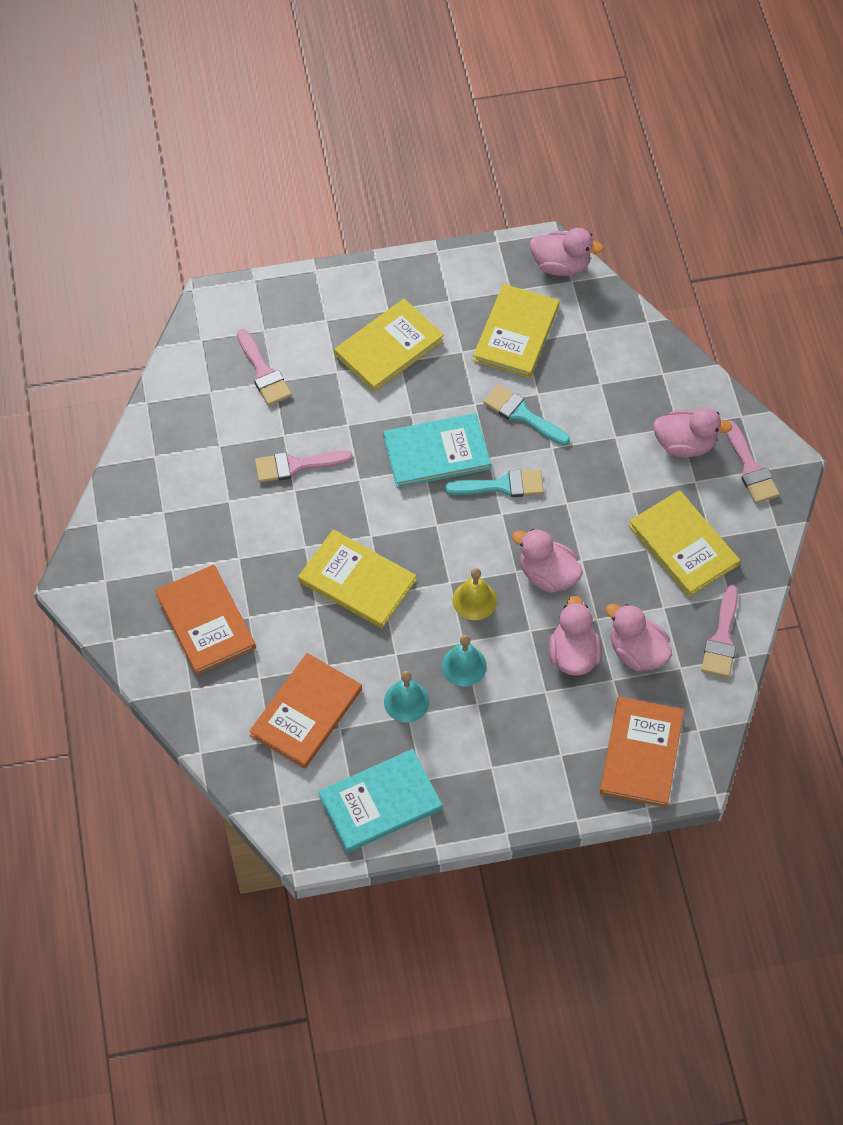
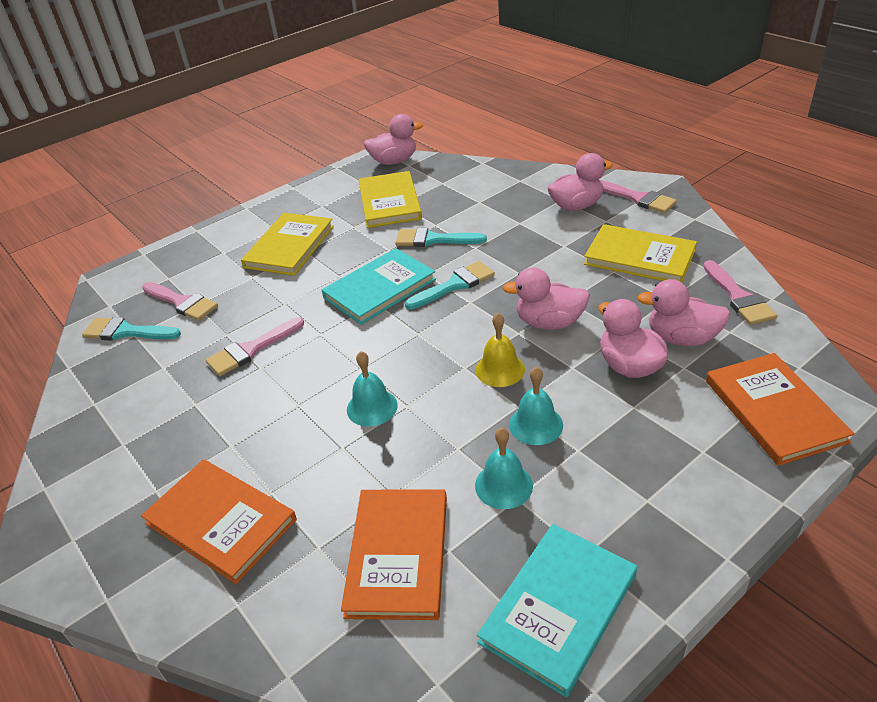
camera: 25 degrees left, 20 degrees down
(205, 384) = (126, 332): none -> turquoise brush
(357, 581) = (372, 407): yellow book -> turquoise bell

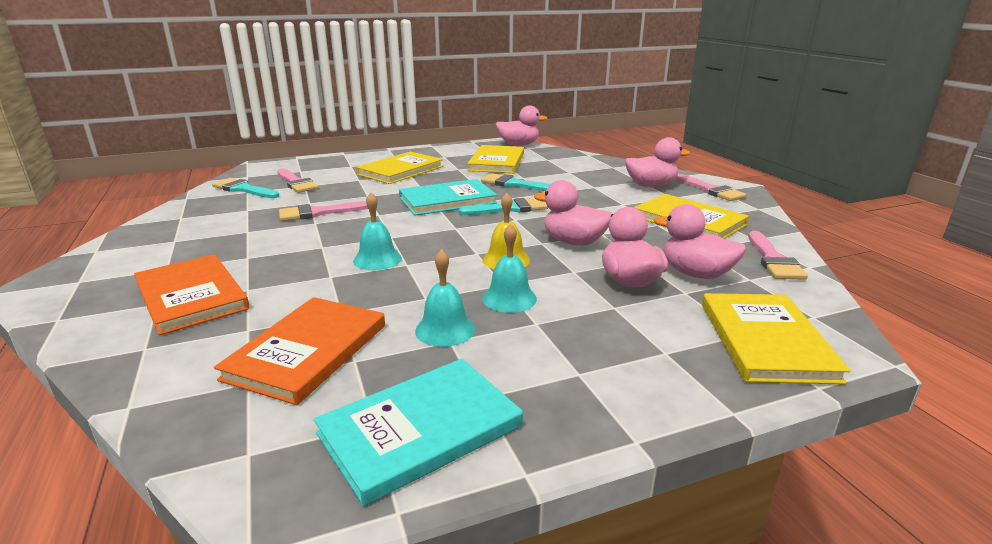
camera: 15 degrees right, 15 degrees down
(774, 410) = (766, 341): orange book -> yellow book

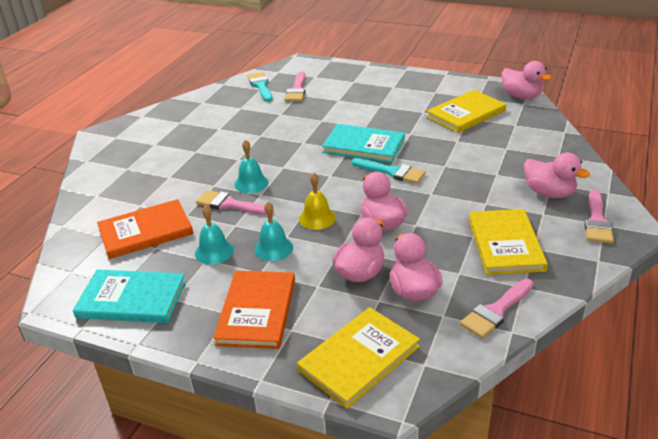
camera: 45 degrees right, 10 degrees up
(191, 296) = (143, 170): orange book -> orange book (256, 311)
(318, 213) = (273, 126): pink brush -> pink brush (230, 204)
(400, 170) = (379, 99): yellow book -> none
(514, 184) = (437, 146): turquoise brush -> none

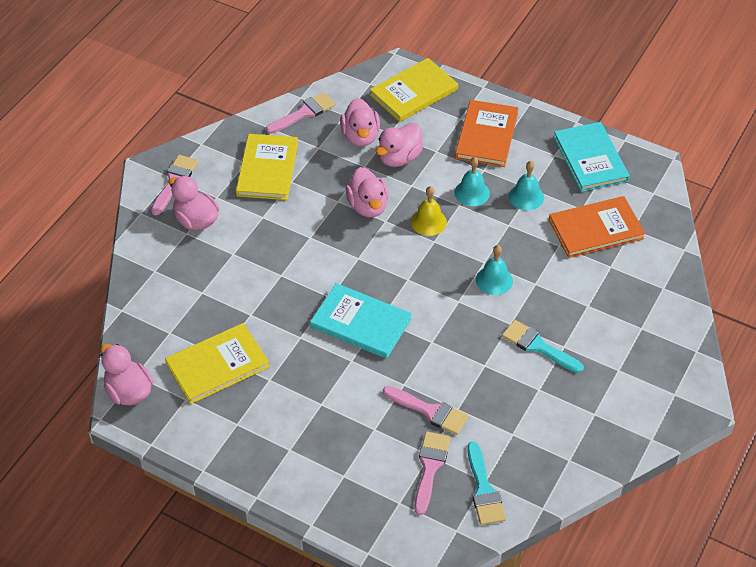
camera: 175 degrees left, 15 degrees up
(132, 299) = (590, 159): turquoise book -> turquoise book turned 60 degrees clockwise
(230, 204) = (515, 252): pink brush -> pink brush (430, 411)
(392, 172) = (339, 274): turquoise brush -> turquoise brush (538, 346)

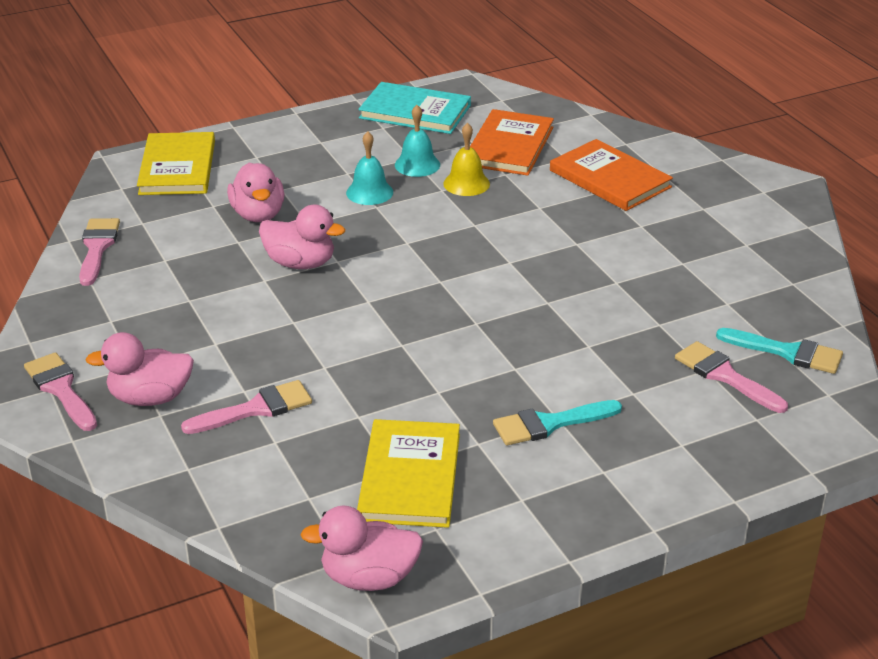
camera: 55 degrees left, 15 degrees down
(267, 169) = (145, 309): yellow book -> none
(360, 136) = (190, 226): pink duck -> none
(360, 323) = (467, 339): turquoise book -> none
(428, 222) = (375, 234): yellow bell -> yellow bell (466, 183)
(430, 411) = (645, 343): pink brush -> pink brush (256, 409)
(486, 135) = (303, 152): orange book -> orange book (610, 179)
(494, 280) = (506, 229): turquoise bell -> none
(538, 346) = (625, 240): turquoise brush -> turquoise brush (549, 424)

